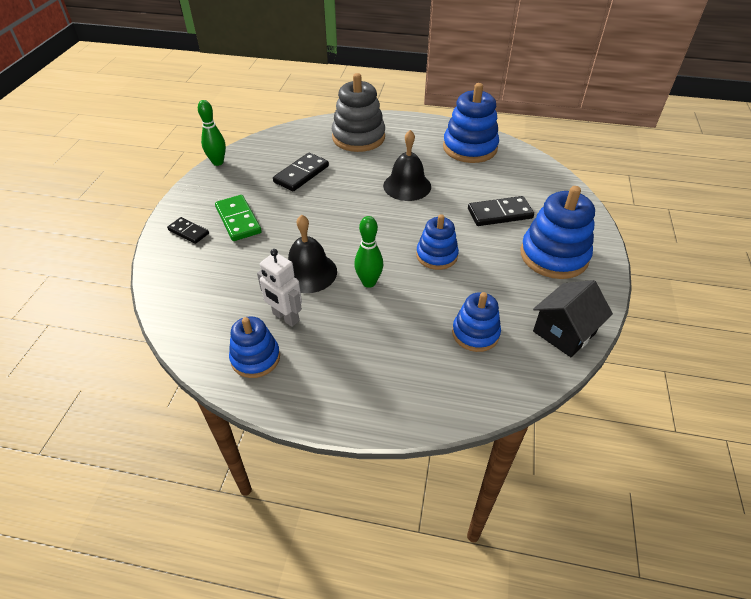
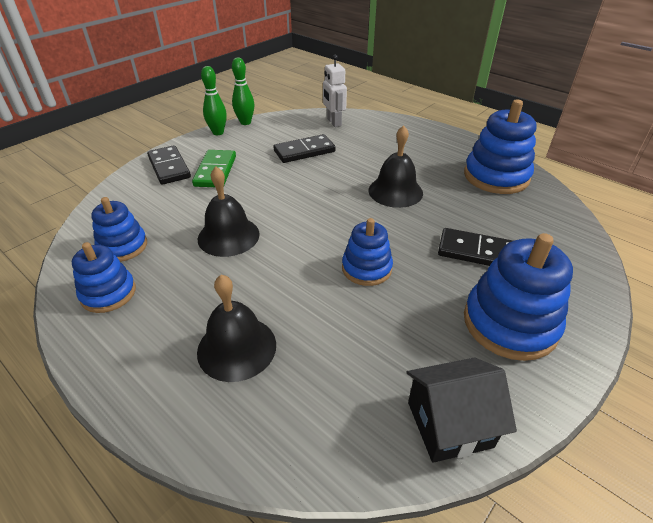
camera: 30 degrees right, 5 degrees down
(188, 232) = (169, 167): black domino -> black domino, size x1.58
(285, 317) = (169, 268): white robot -> white robot (334, 122)
(358, 137) = (385, 136): grey stacking toy -> none
(369, 282) = (273, 267): green bowling pin -> green bowling pin (218, 132)
(397, 350) = (237, 348): none -> black bell
(475, 333) = (336, 371): blue stacking toy -> blue stacking toy (123, 246)

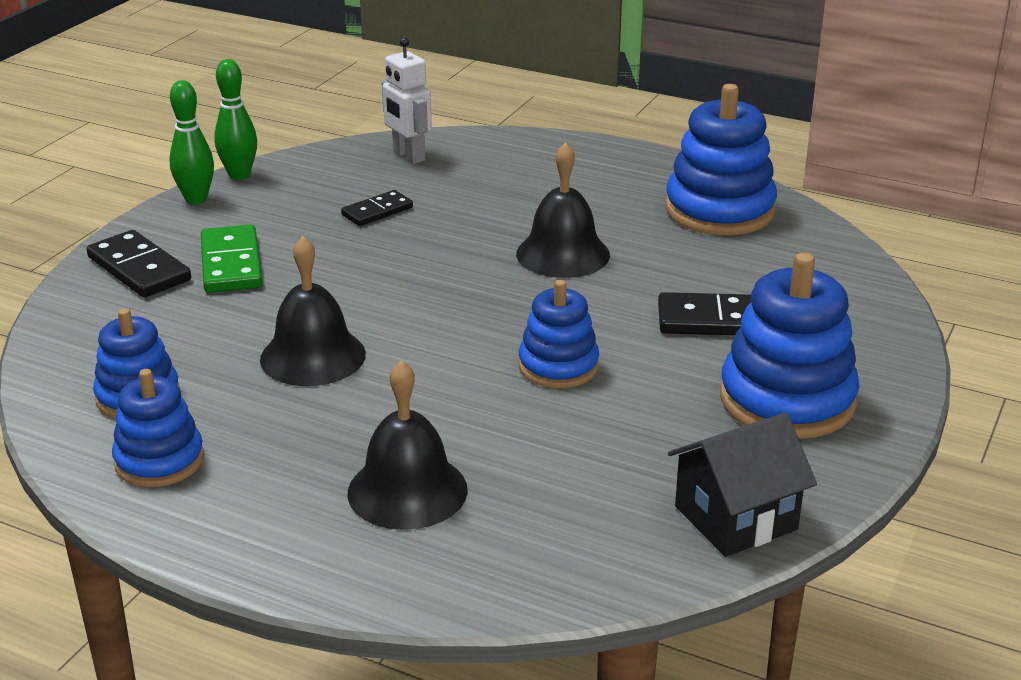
camera: 15 degrees left, 10 degrees down
(304, 151) = (377, 211): black domino -> black domino, size x0.63

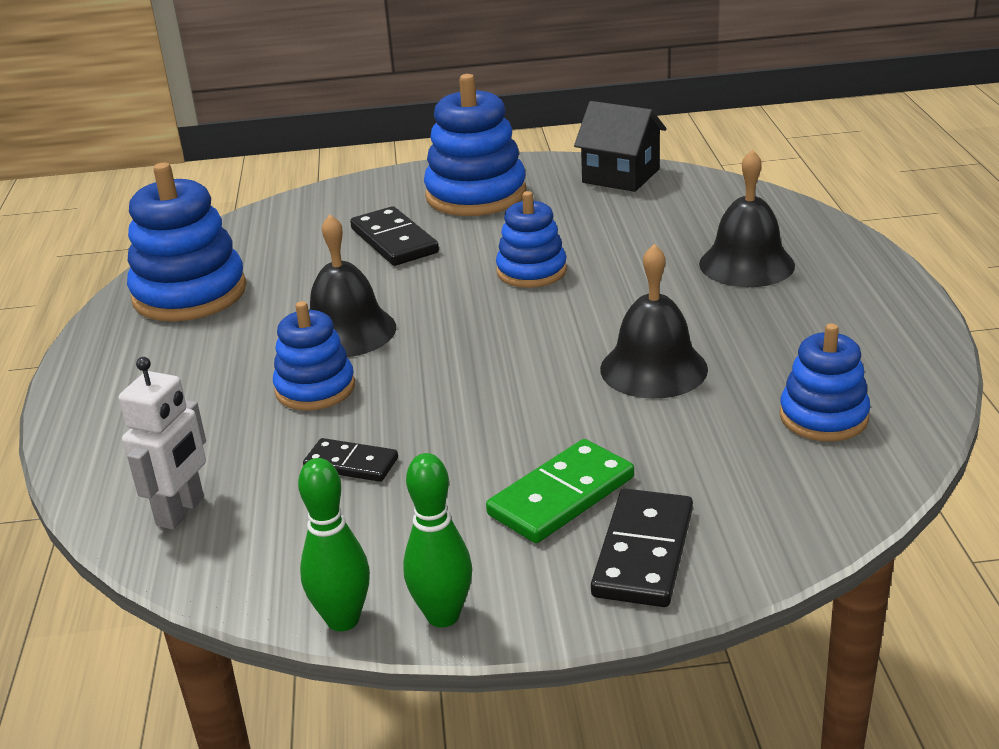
camera: 120 degrees left, 0 degrees up
(159, 461) = (869, 362): blue stacking toy -> blue stacking toy (315, 388)

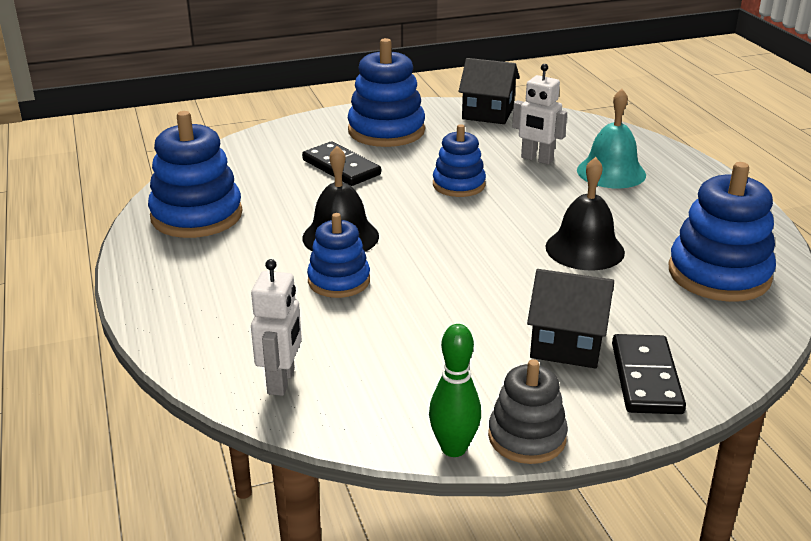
camera: 15 degrees left, 0 degrees up
(351, 464) = (397, 334): black domino -> none
(443, 616) = (527, 437): green bowling pin -> grey stacking toy
(561, 496) = (567, 344): green domino -> black house
(653, 241) = (536, 159): none -> white robot
(746, 264) = (611, 172): black bell -> turquoise bell
(823, 417) = (719, 274): blue stacking toy -> blue stacking toy, size x1.62

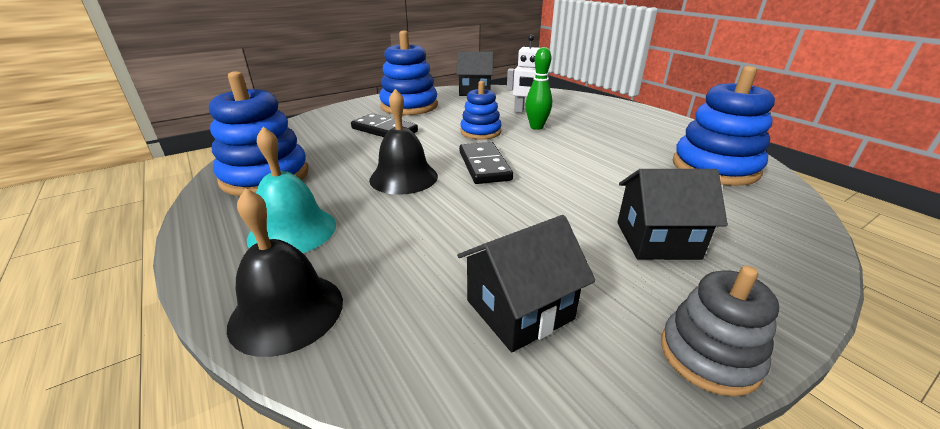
camera: 15 degrees left, 0 degrees up
(281, 381) = (396, 338): white robot -> none
(339, 281) = (417, 214): blue stacking toy -> none
(392, 379) = (519, 309): none -> black house
(453, 448) = (644, 392): green bowling pin -> green bowling pin (536, 127)
(584, 249) = (604, 162): black bell -> black bell (287, 312)
(611, 172) = (580, 114): turquoise bell -> turquoise bell (292, 231)
(646, 378) = (752, 261): black domino -> black domino (484, 166)

